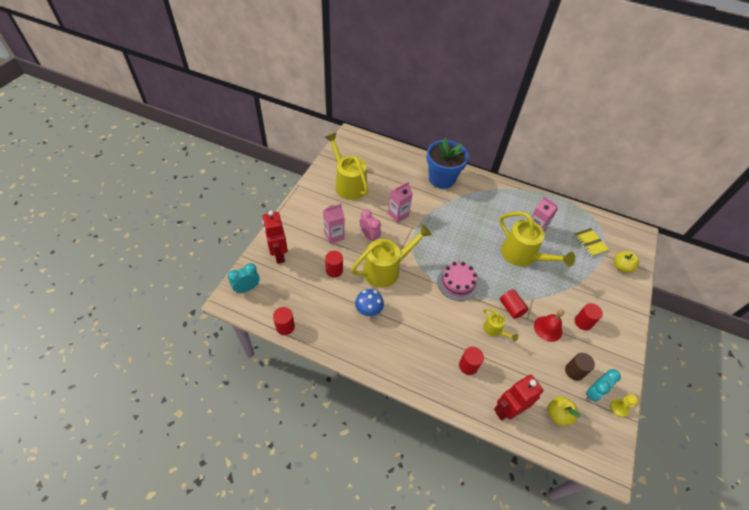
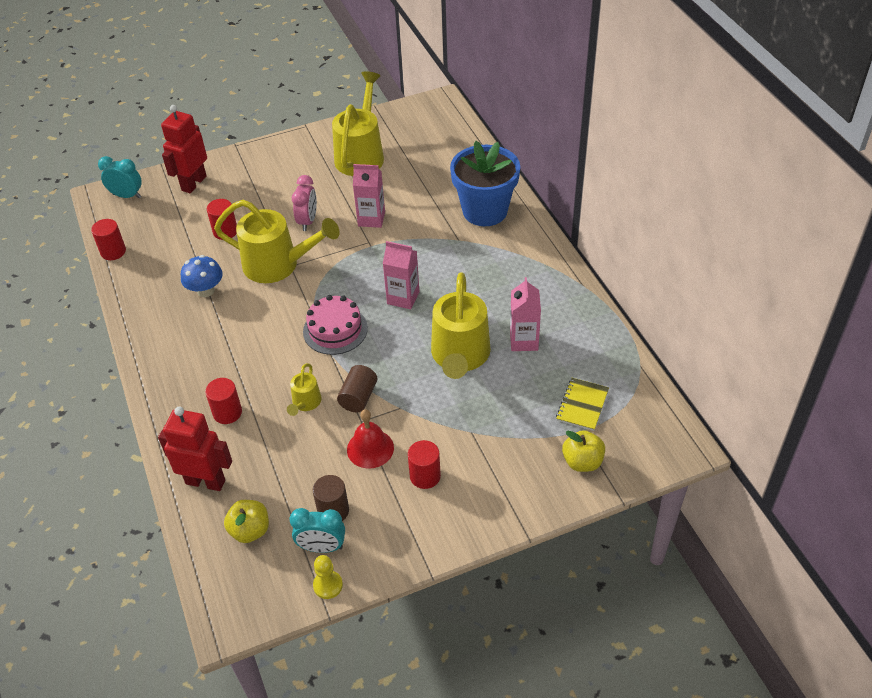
camera: 50 degrees right, 5 degrees down
(334, 236) = (271, 198): pink carton -> pink carton (403, 298)
(511, 308) = (358, 397): red cylinder -> brown cylinder

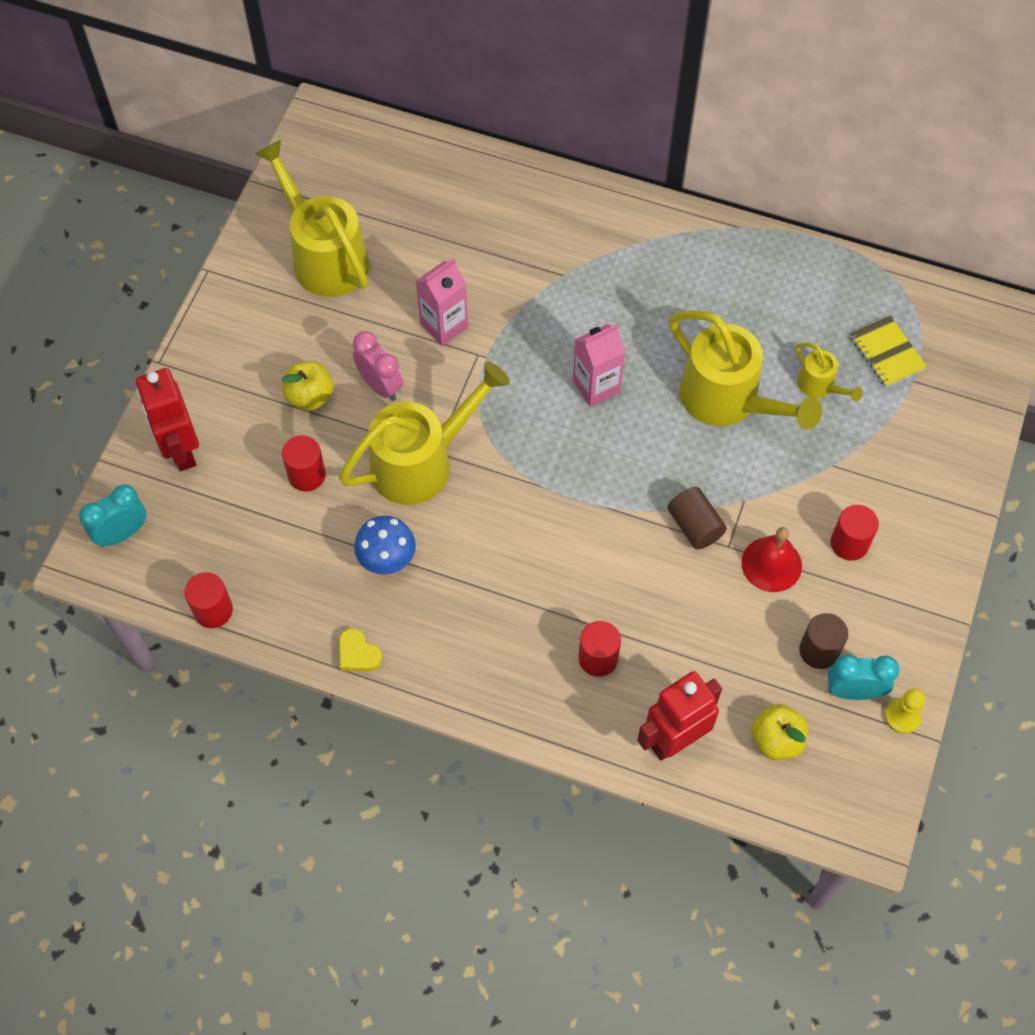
camera: 50 degrees left, 15 degrees up
(137, 317) = (358, 654): none -> yellow heart
(305, 403) = (656, 578): yellow watering can -> yellow watering can (820, 386)
(322, 547) = (853, 691): turquoise clock -> turquoise clock turned 135 degrees counterclockwise
(335, 330) = (579, 479): pink cake -> none
(485, 211) = (546, 219): blue flower pot -> none
(524, 341) = (762, 333): pink carton -> none
(582, 462) = (951, 407): yellow apple -> yellow apple (310, 396)

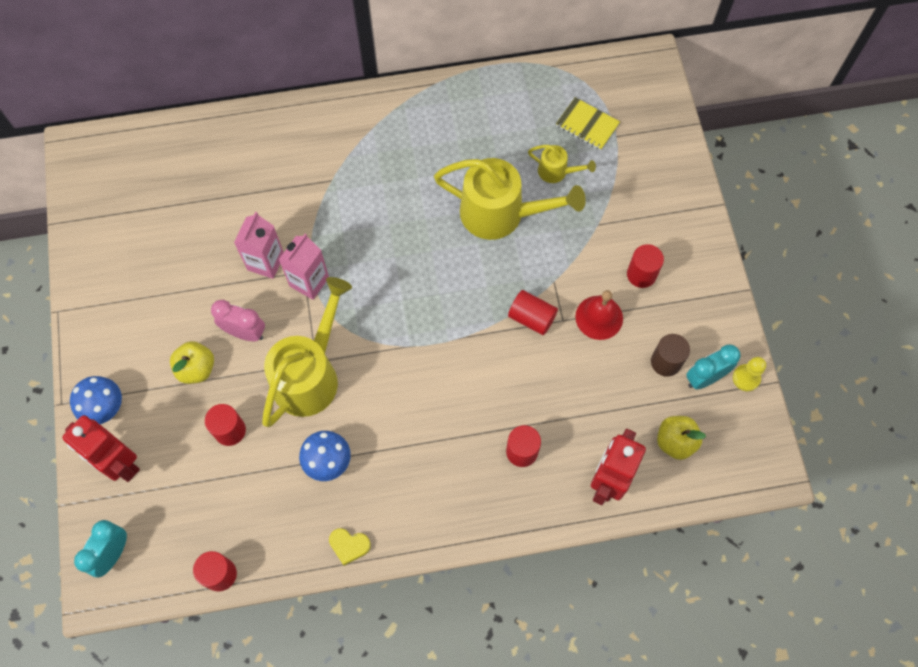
camera: 30 degrees left, 5 degrees up
(197, 388) = (104, 408): none -> blue mushroom
(323, 255) = (142, 254): yellow watering can -> none
(596, 386) = (403, 251): pink carton -> pink carton (309, 282)
(695, 526) = (531, 318): brown cylinder -> red cylinder

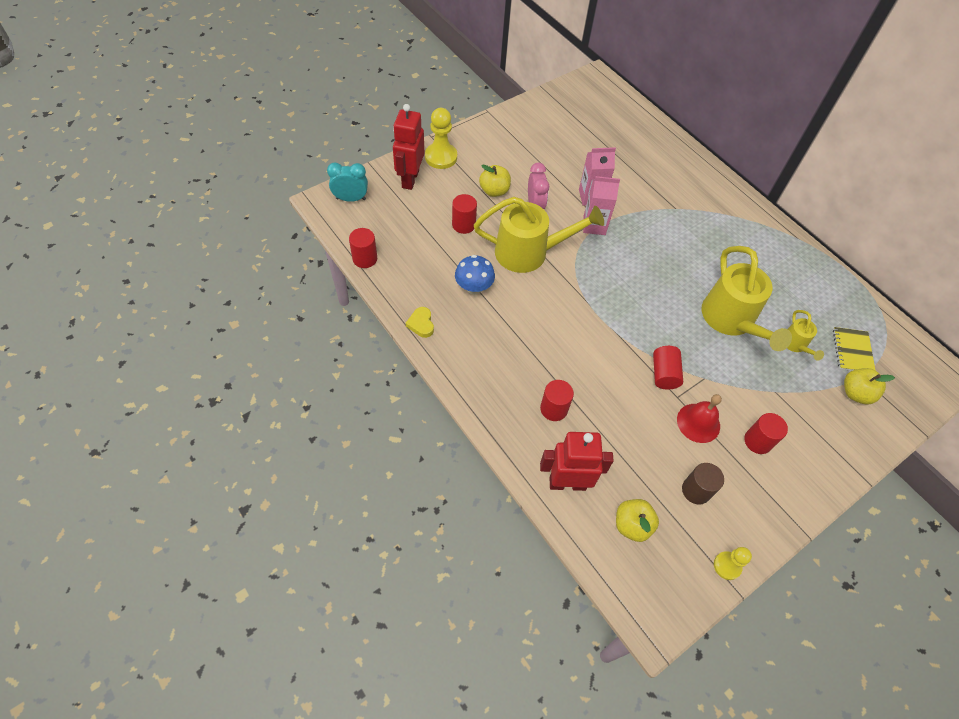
camera: 60 degrees right, 10 degrees down
(104, 408) = (441, 157): blue mushroom -> yellow pawn
(631, 154) = (855, 393): none -> yellow apple
(705, 378) = (703, 529): turquoise clock -> none

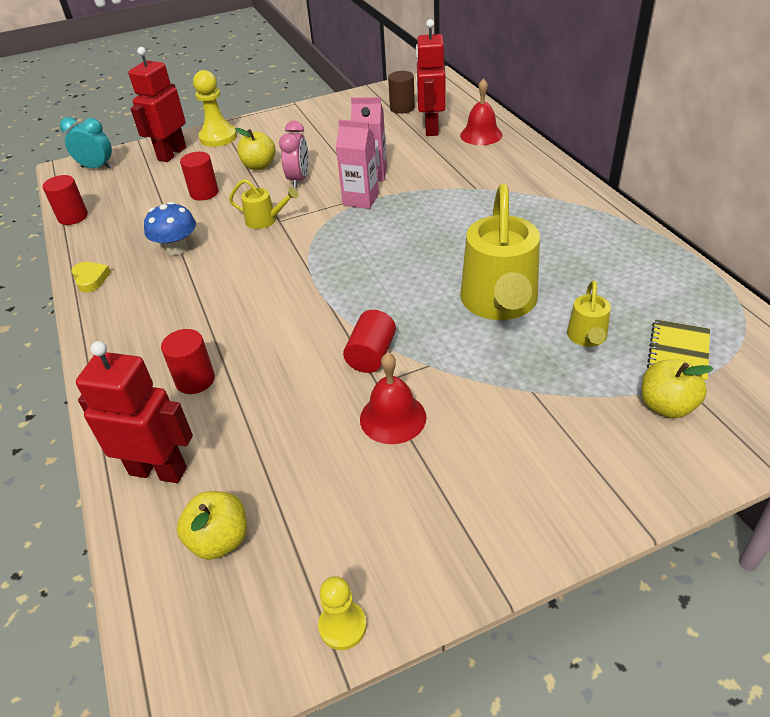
camera: 20 degrees right, 15 degrees down
(421, 324) = (91, 279): yellow heart -> yellow heart turned 150 degrees clockwise
(530, 252) = (266, 220): yellow watering can -> yellow watering can, size x0.47
(616, 141) = (431, 128): none -> red robot
(659, 148) = (481, 135): none -> red bell
(696, 490) = (345, 506): brown cylinder -> brown cylinder (402, 108)
(758, 441) = (476, 452): red cylinder -> none

